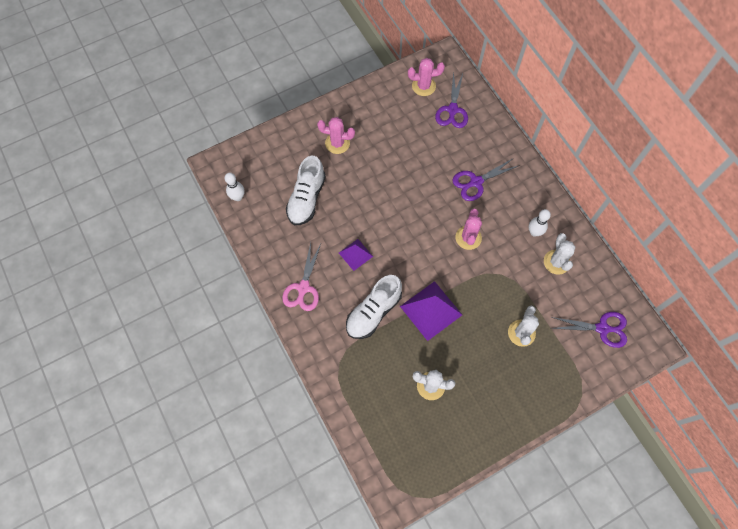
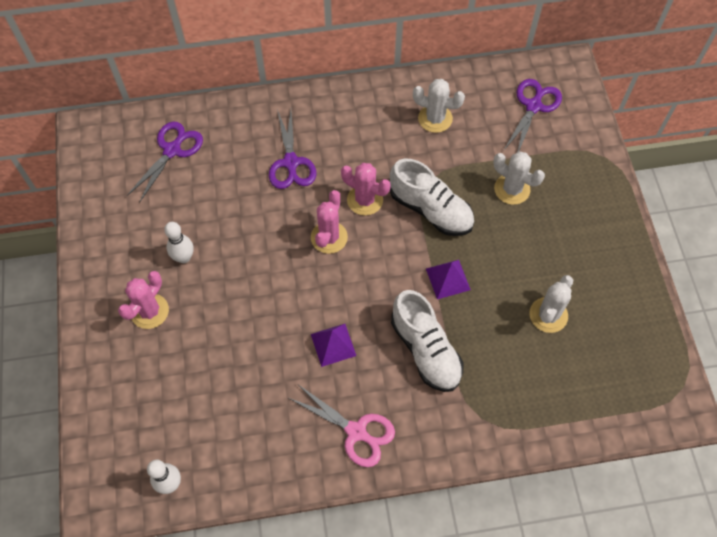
camera: 70 degrees left, 5 degrees down
(306, 198) = (218, 382): white shoe -> white shoe (430, 210)
(423, 86) = (117, 171): pink cactus -> pink cactus (329, 237)
(431, 310) = (448, 279): purple pyramid -> purple pyramid, size x0.57
(452, 110) = (172, 150): purple scissors -> purple scissors turned 90 degrees counterclockwise
(534, 232) = (387, 126): white bowling pin -> white bowling pin (184, 257)

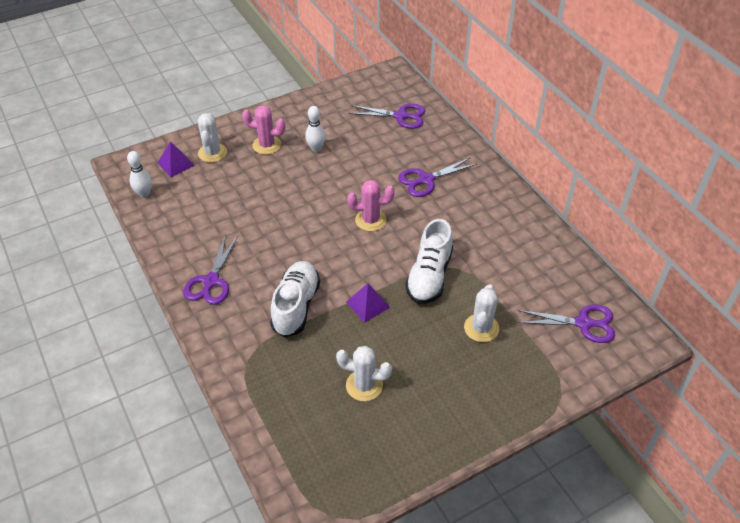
camera: 70 degrees right, 15 degrees down
(333, 345) = (278, 248): purple pyramid -> purple pyramid (175, 164)
(356, 432) = (211, 281): pink scissors -> purple scissors
(365, 200) = (416, 232): pink cactus -> none
(425, 350) = (296, 306): white shoe -> white shoe turned 150 degrees clockwise
(435, 118) = (523, 256): white cactus -> white cactus (212, 153)

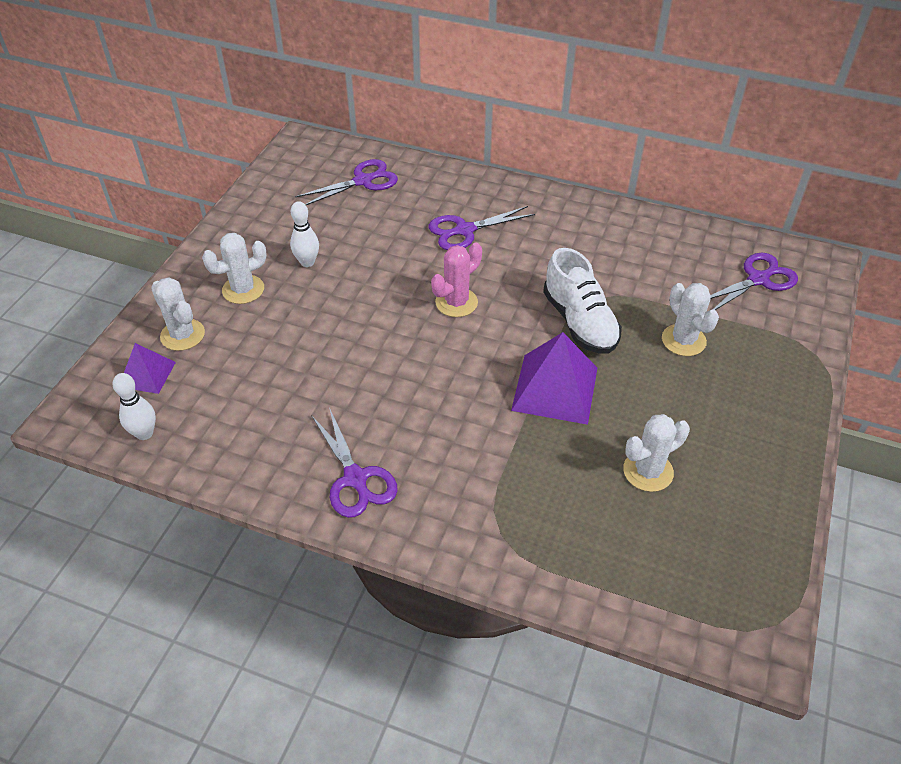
camera: 40 degrees left, 0 degrees up
(267, 145) = (243, 289): pink cactus -> white cactus
(296, 306) = (484, 440): white shoe -> none
(367, 304) = (555, 388): purple pyramid -> purple pyramid, size x1.75
(426, 180) = (465, 230): purple scissors -> purple scissors turned 45 degrees clockwise

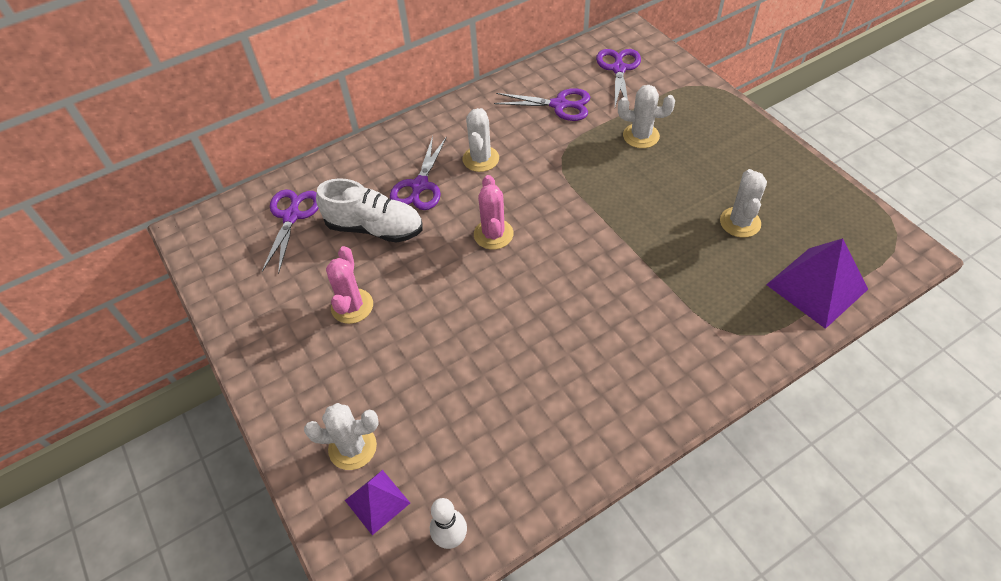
camera: 50 degrees left, 5 degrees up
(243, 289) = (339, 371): white cactus -> white cactus (481, 159)
(307, 262) = (352, 306): white bowling pin -> pink cactus
(355, 478) = (623, 398): purple scissors -> purple scissors (559, 105)
(555, 388) = (629, 227): purple pyramid -> purple pyramid (817, 287)
(579, 322) = (577, 177): white shoe -> white shoe (375, 228)

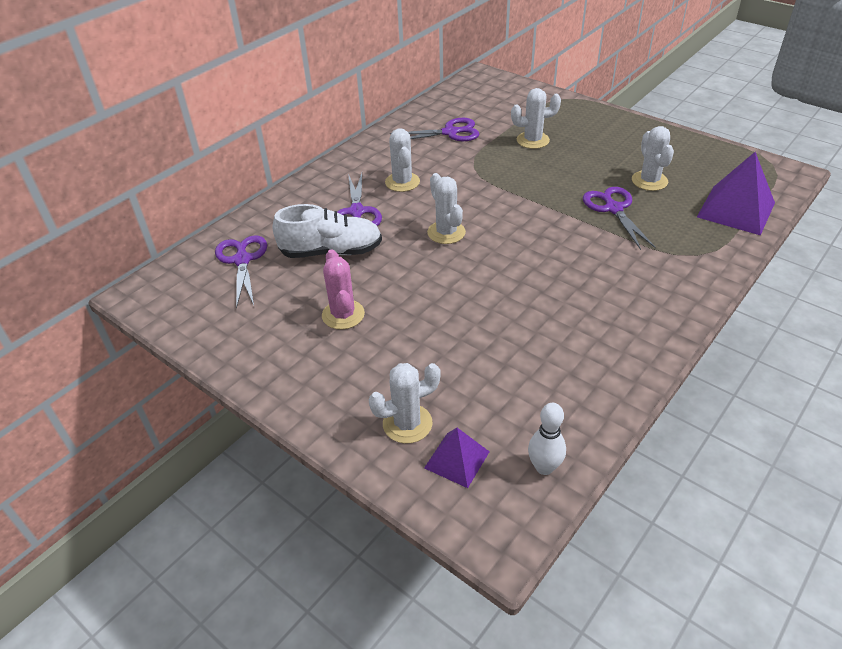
camera: 20 degrees left, 10 degrees down
(493, 234) = (446, 232): pink cactus -> white cactus
(619, 69) = (486, 100): purple scissors -> purple scissors (613, 209)

